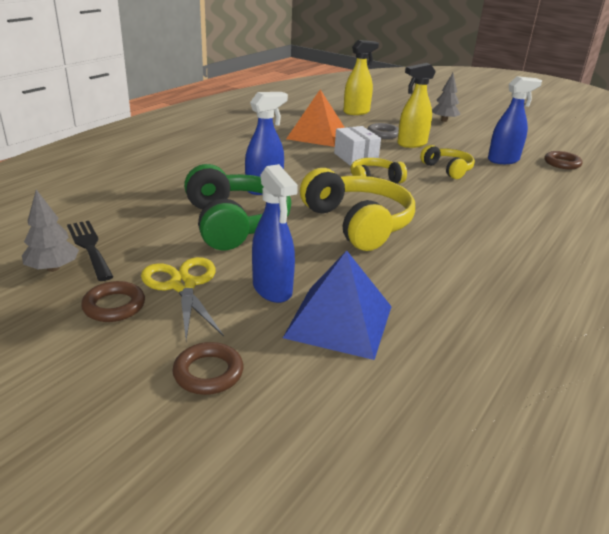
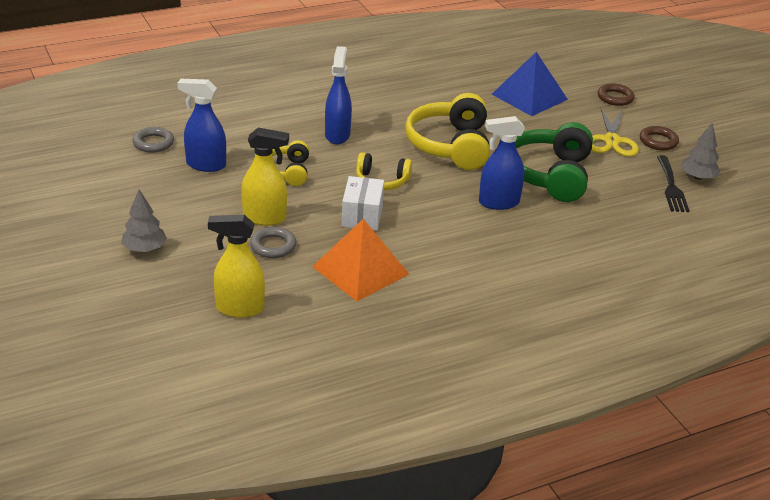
camera: 150 degrees left, 5 degrees up
(272, 289) = (555, 122): blue spray bottle -> blue spray bottle (337, 135)
(562, 163) = (153, 143): brown ring -> grey ring

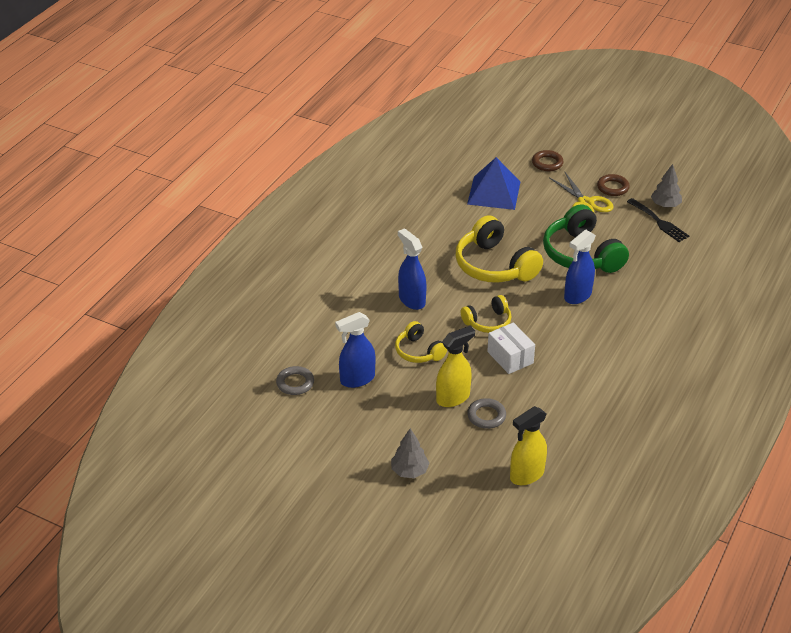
camera: 35 degrees left, 5 degrees up
(360, 270) = (560, 400): orange pyramid -> none

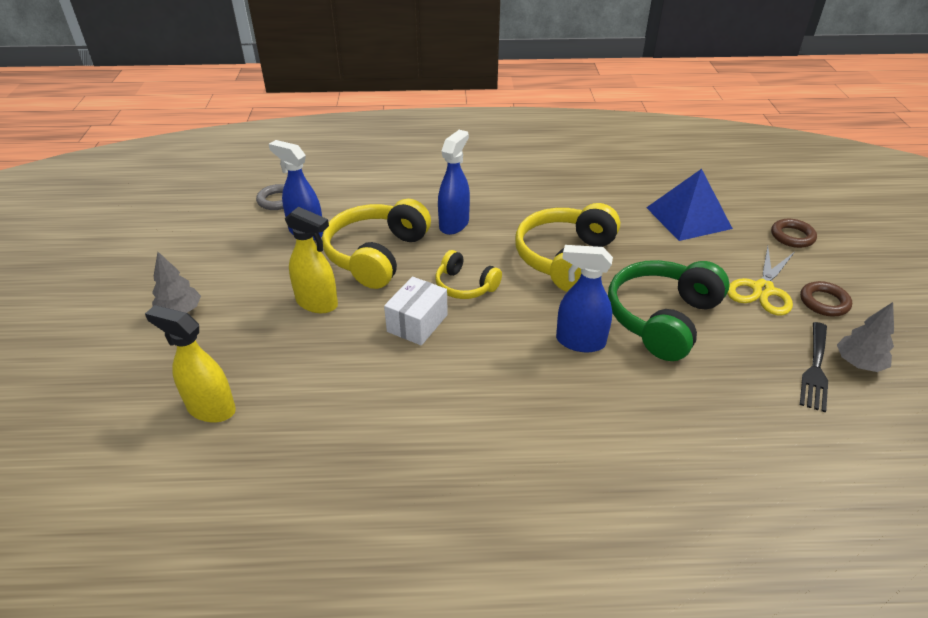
camera: 60 degrees right, 0 degrees up
(418, 351) = (377, 255): yellow headphones -> yellow headphones, size x1.80
(486, 416) = (301, 338): grey ring -> none

